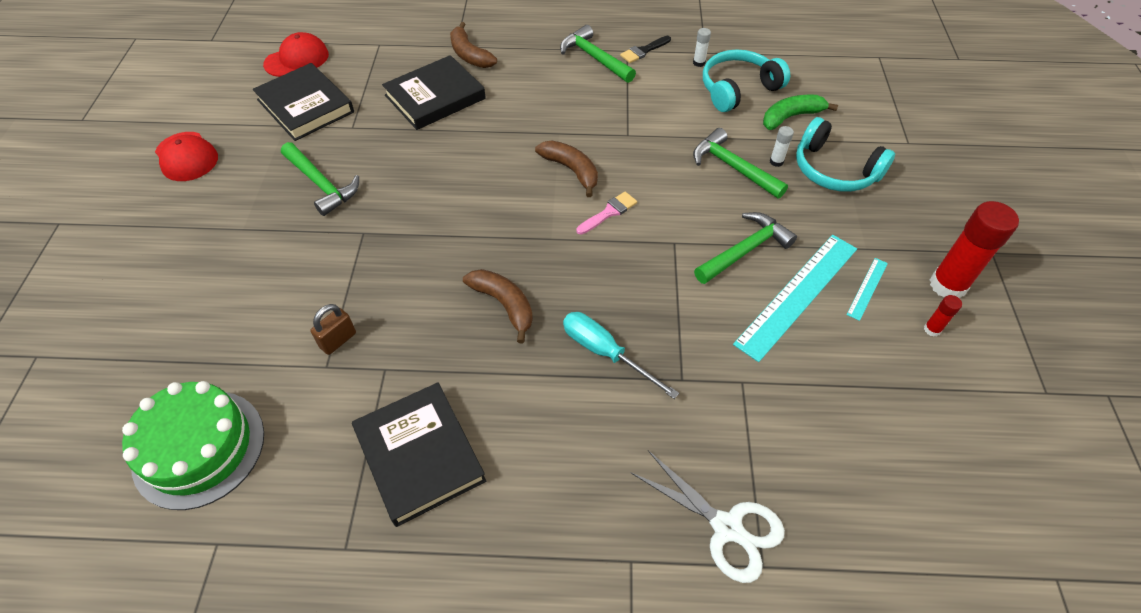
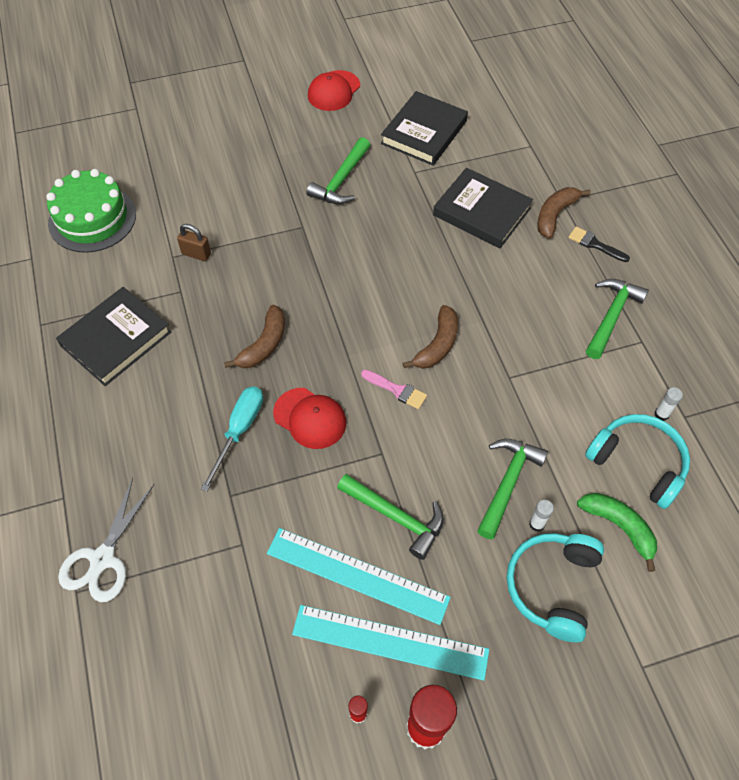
camera: 70 degrees right, 5 degrees up
(297, 59) = (478, 102): red cap -> red cap (310, 418)
(643, 51) = (650, 357): black brush -> black brush (595, 244)
(867, 288) = (390, 642): turquoise ruler -> turquoise ruler, size x2.18

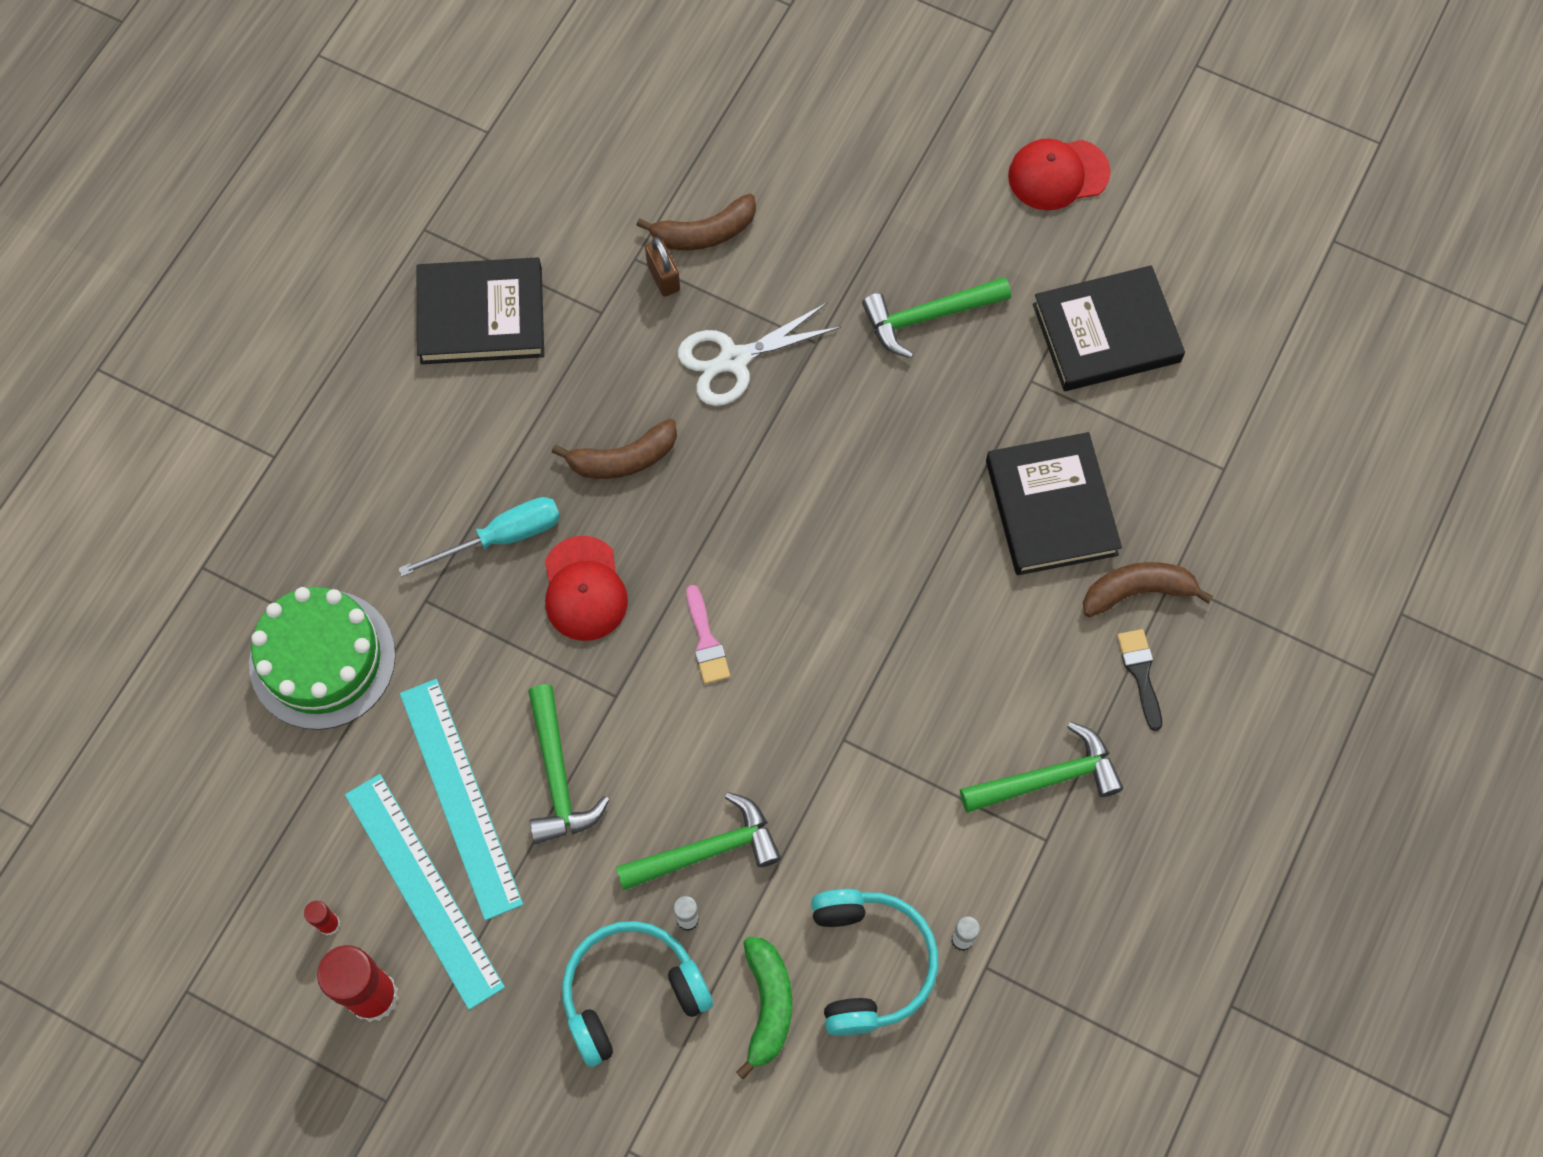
camera: 45 degrees right, 10 degrees up
(92, 218) = (596, 131): green cake -> green cake (322, 659)
(102, 559) = (252, 556): white scissors -> white scissors (733, 360)
(437, 345) = (807, 629): brown banana -> brown banana (704, 233)

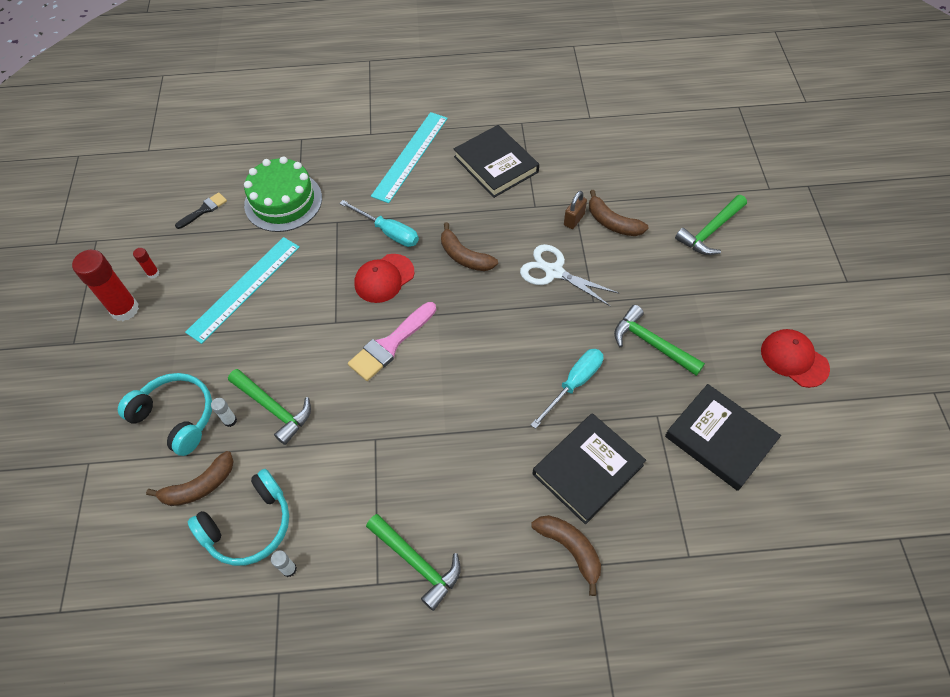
camera: 60 degrees right, 10 degrees down
(423, 890) = (189, 300): turquoise ruler -> turquoise ruler (410, 156)
(558, 776) = (278, 321): green hammer -> green hammer (710, 231)
(706, 641) = (390, 344): pink brush -> pink brush, size x1.72
(768, 1005) = (200, 486): green banana -> brown banana
(924, 447) = (574, 384): none -> turquoise screwdriver
(1140, 673) = (518, 580): black brush -> black brush (204, 210)

